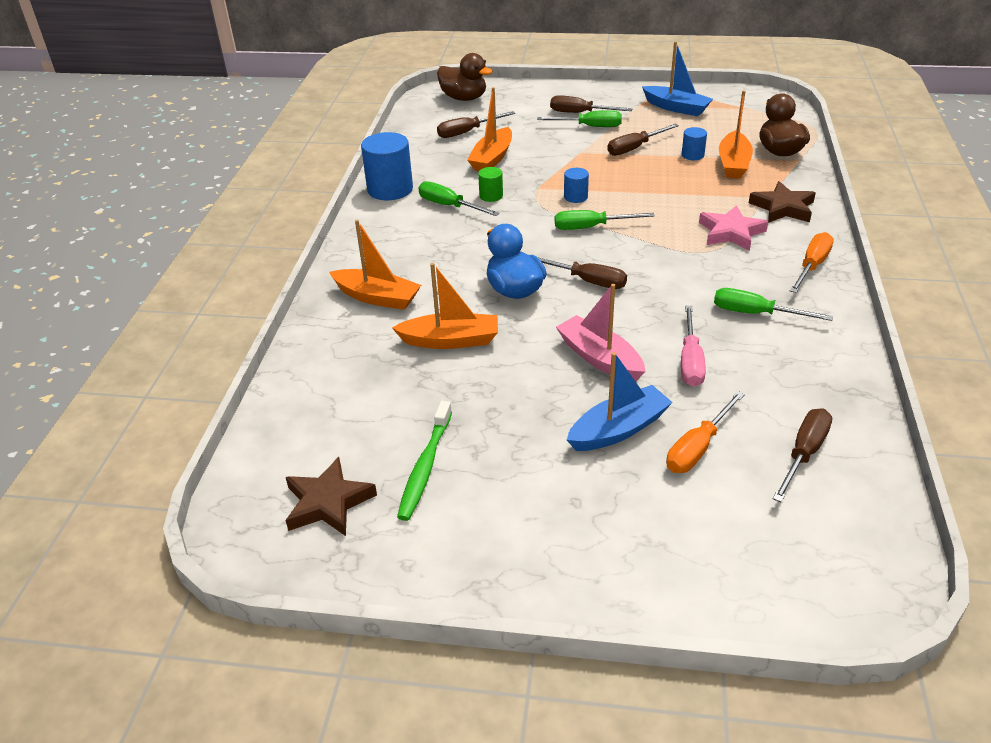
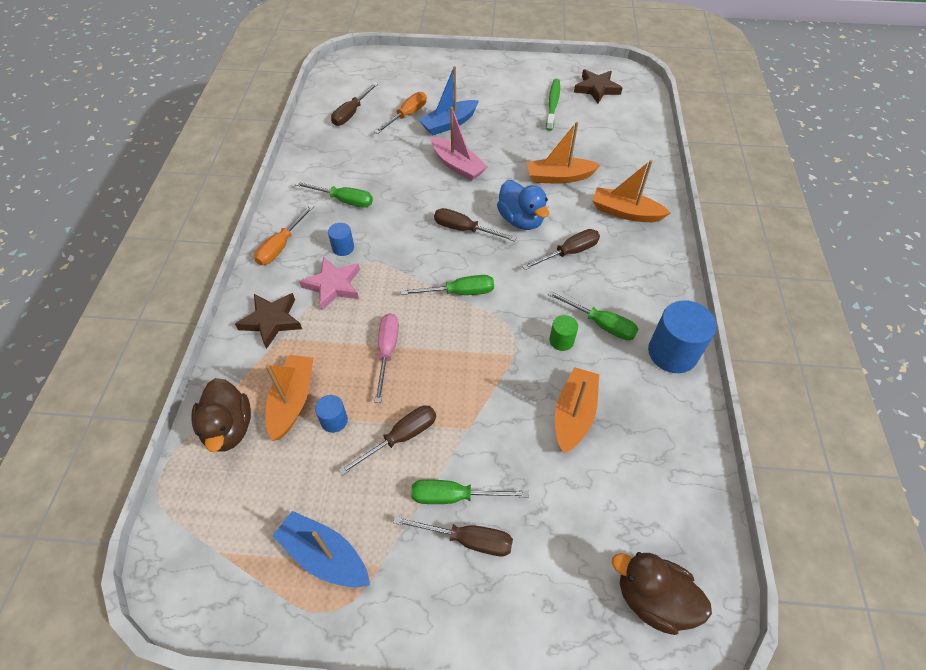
camera: 175 degrees right, 15 degrees up
(467, 132) = (620, 482): brown screwdriver -> brown screwdriver (569, 252)
(575, 197) = (473, 339): blue cylinder -> blue cylinder (343, 248)
(690, 361) = (399, 164): pink screwdriver -> pink screwdriver (387, 352)

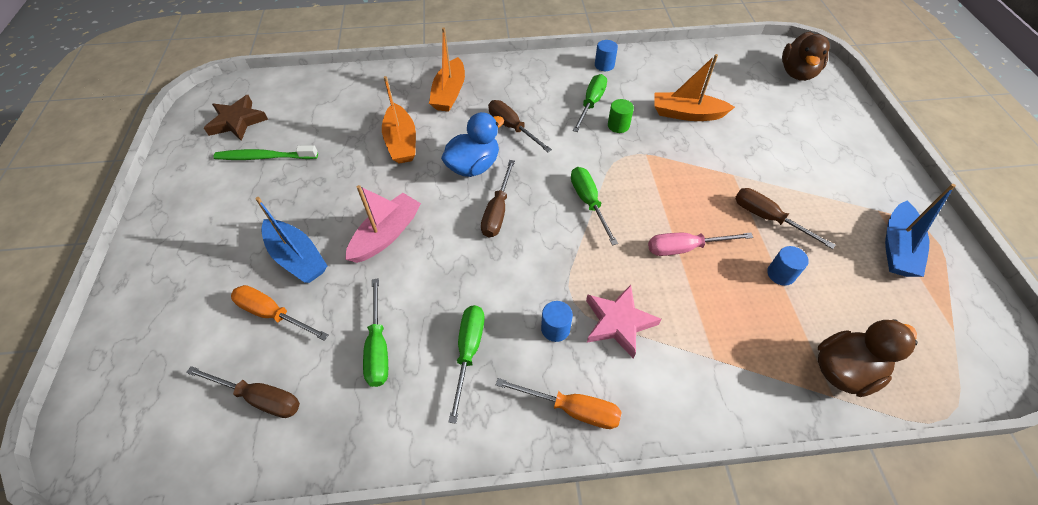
camera: 100 degrees left, 0 degrees up
(272, 321) = (694, 376): brown star -> none
(292, 401) = (781, 318): orange boat -> none
(454, 496) = (795, 174): green screwdriver -> green screwdriver (378, 347)
(467, 539) = (822, 162): brown screwdriver -> none
(672, 353) = (604, 65): blue cylinder -> blue cylinder, size x0.51

